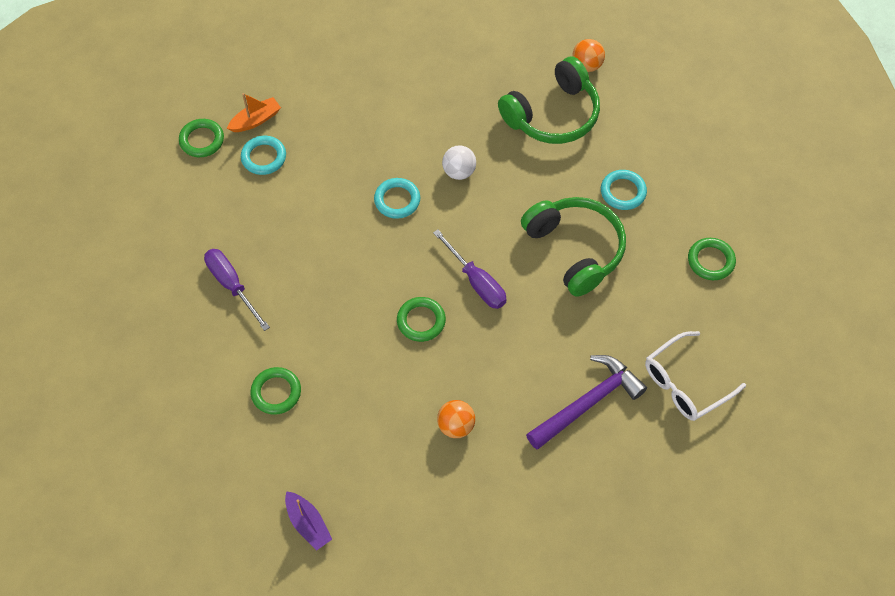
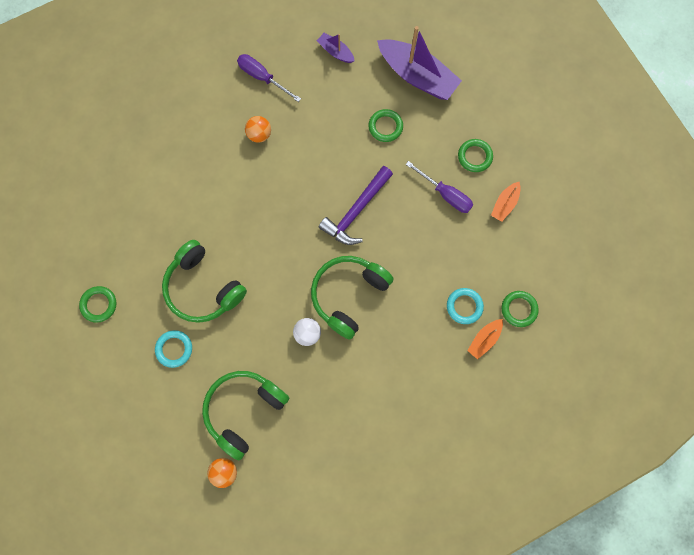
camera: 165 degrees right, 15 degrees up
(162, 256) = (505, 204): none -> orange boat
(203, 455) = (417, 76): none -> purple boat
(397, 200) = (348, 295): turquoise ring -> green headphones
(421, 321) = (303, 202): green ring -> green ring (474, 156)
(476, 282) = (271, 242): purple screwdriver -> purple screwdriver (262, 77)
(587, 403) = (174, 172): purple hammer -> purple hammer (356, 211)
(686, 383) = (108, 203): white glasses -> none

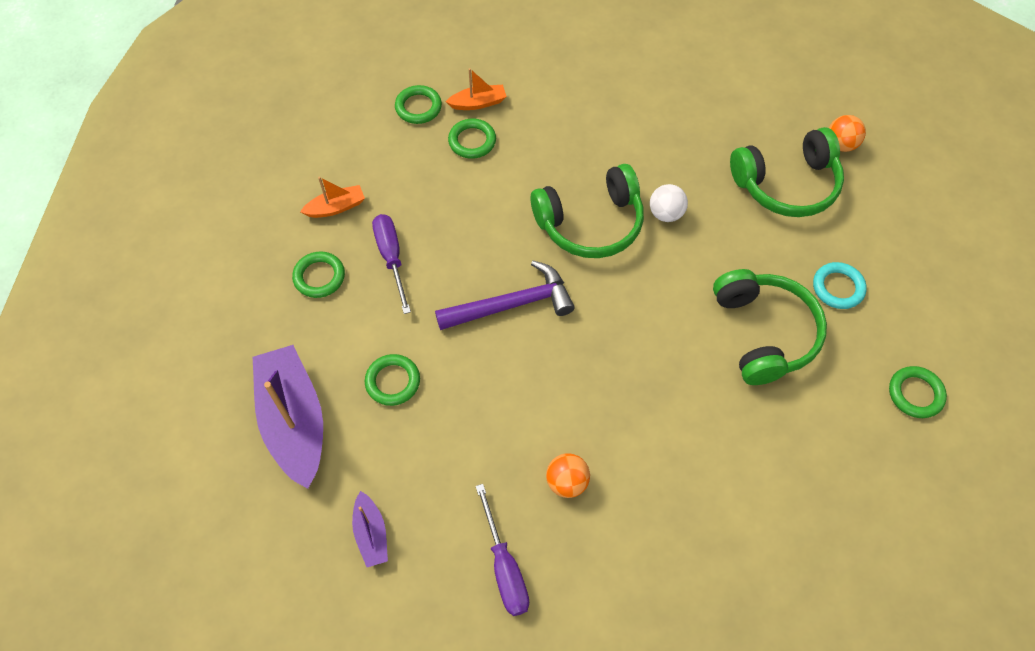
camera: 145 degrees left, 15 degrees down
(464, 306) = (472, 141): turquoise ring -> green ring

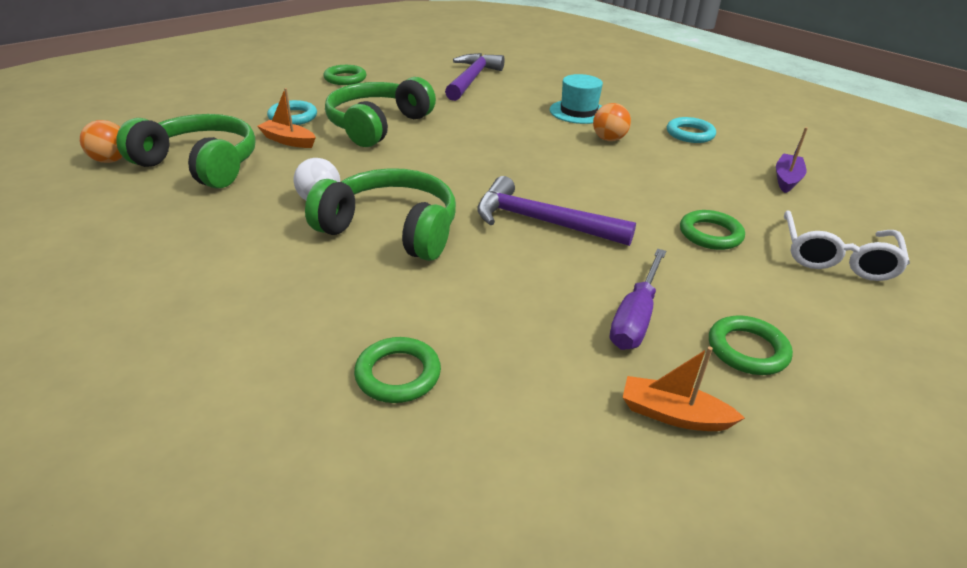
camera: 140 degrees left, 25 degrees down
(294, 421) = (836, 257): purple boat -> white glasses
(418, 107) = (409, 481): green ring -> none
(478, 103) = (321, 419): orange boat -> orange boat (288, 141)
(504, 567) = (690, 134): purple screwdriver -> turquoise ring
(642, 524) = (578, 112): none -> turquoise hat
(817, 511) = (471, 79): none -> purple hammer

